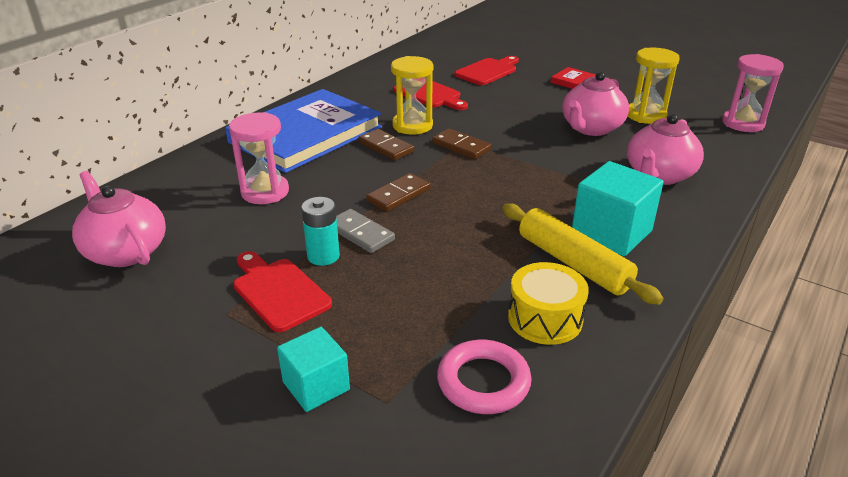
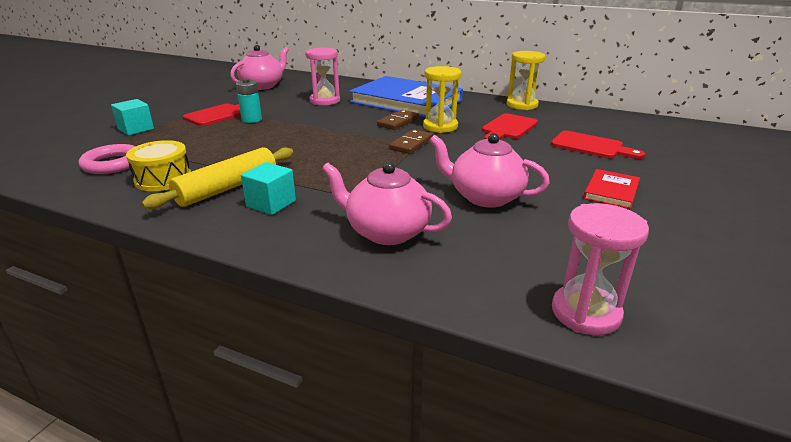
camera: 80 degrees right, 5 degrees down
(360, 233) = (276, 125): grey domino -> none
(399, 195) = (326, 130): brown domino -> none
(611, 232) = (271, 203): turquoise cube -> turquoise cube, size x0.64
(646, 115) = (548, 231): yellow hourglass -> yellow hourglass (522, 105)

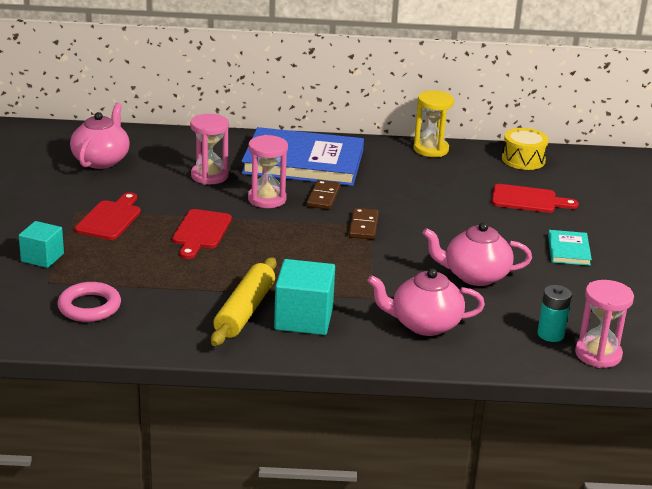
camera: 25 degrees left, 0 degrees up
(163, 179) = (169, 313): yellow drum -> yellow drum (523, 160)
(251, 119) = (159, 220): turquoise battery -> turquoise battery (550, 334)
(271, 203) = (303, 318): turquoise cube -> turquoise cube, size x1.57
(350, 118) = (267, 199): none -> pink hourglass
(440, 127) = (372, 197): yellow hourglass -> none
(508, 128) = (439, 187): red cutting board -> red cutting board (201, 232)
(611, 191) = (569, 250): red book -> turquoise book

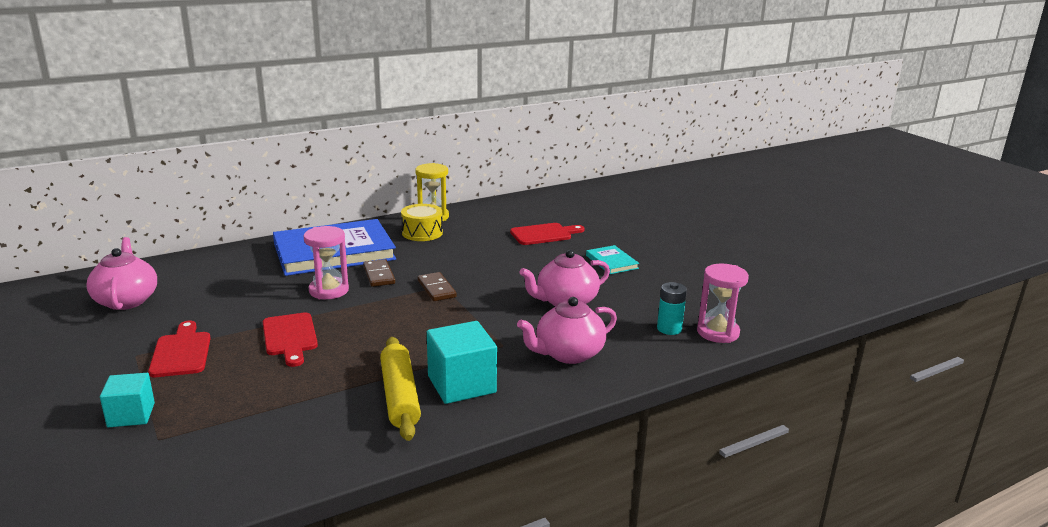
camera: 30 degrees left, 5 degrees down
(89, 307) = (230, 449): pink ring -> none
(209, 176) = (255, 285): pink hourglass -> none
(523, 160) = (510, 207): yellow drum -> yellow drum (422, 233)

